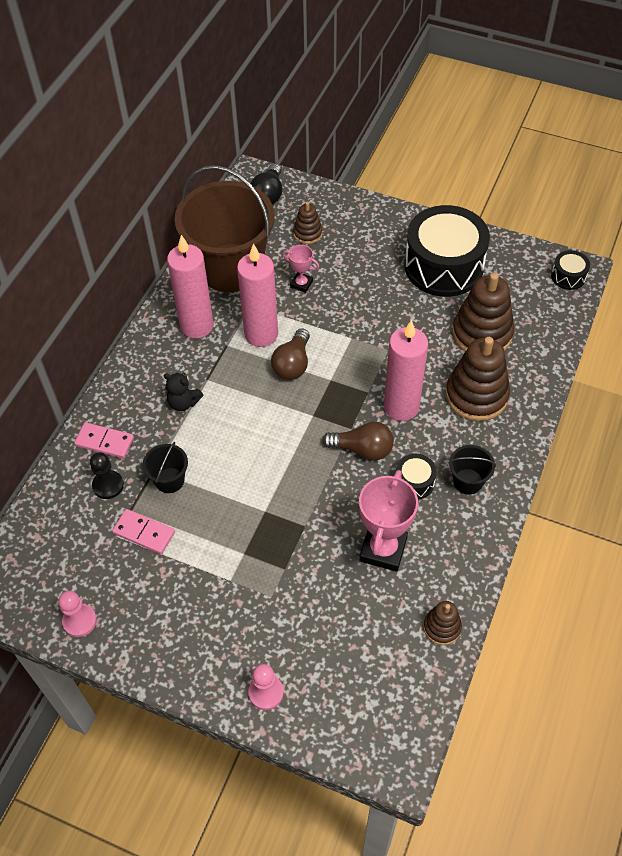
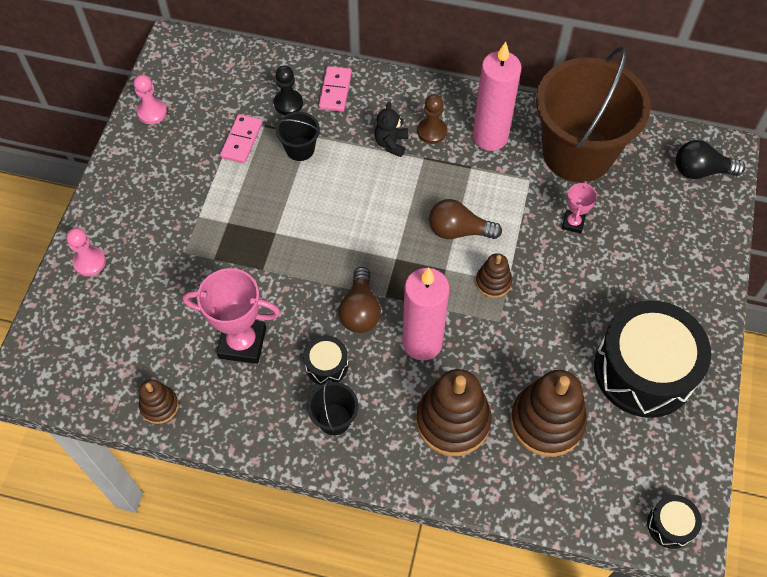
camera: 80 degrees right, 5 degrees up
(178, 369) = (432, 131): none -> brown pawn
(261, 334) = (492, 195): pink candle -> none
(307, 233) = (652, 218): brown stacking toy -> brown stacking toy (493, 282)

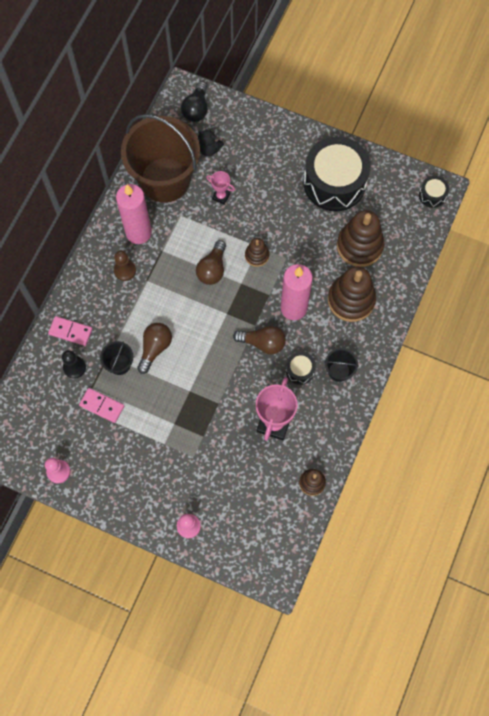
camera: 80 degrees left, 10 degrees up
(329, 183) = (155, 348): none -> brown light bulb
(391, 143) = (129, 300): black teddy bear -> black teddy bear (209, 149)

